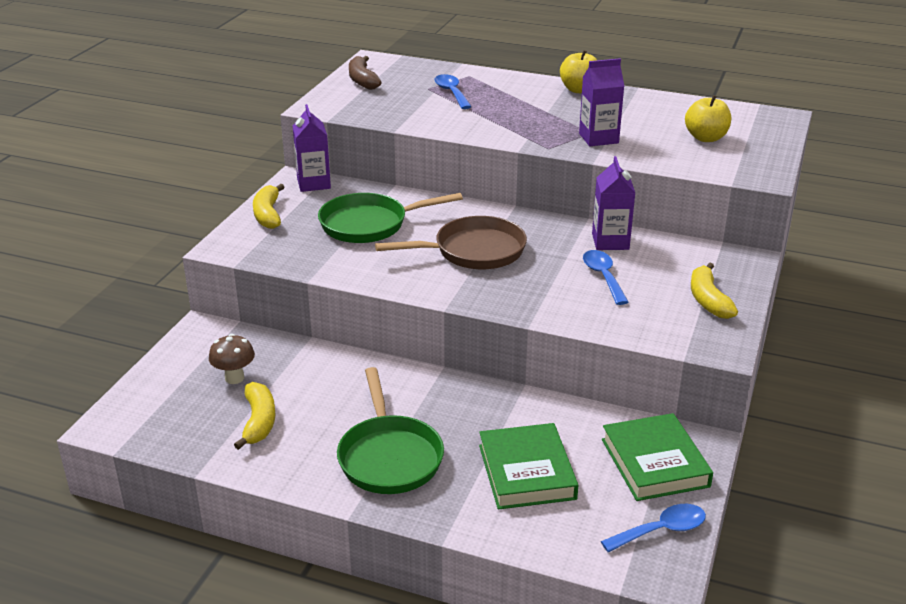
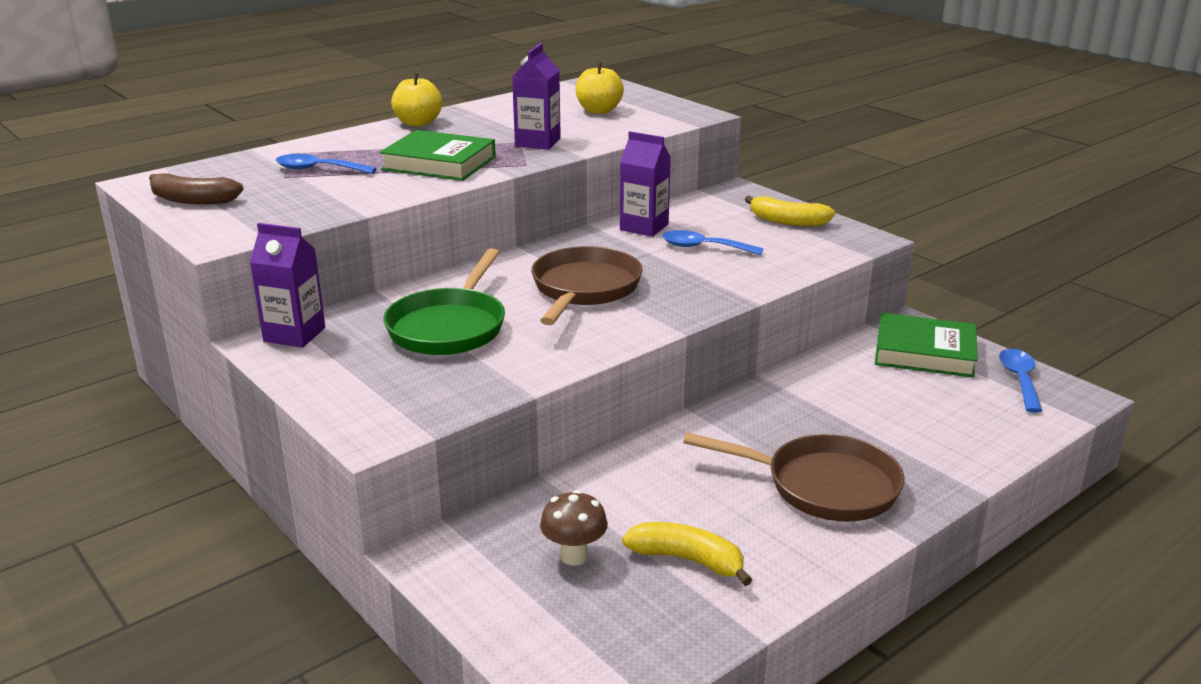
camera: 60 degrees left, 5 degrees down
(268, 214) = (330, 383): yellow banana -> none
(389, 457) = (823, 486): green pan -> brown pan
(526, 472) = (899, 416): green book -> green book (439, 163)

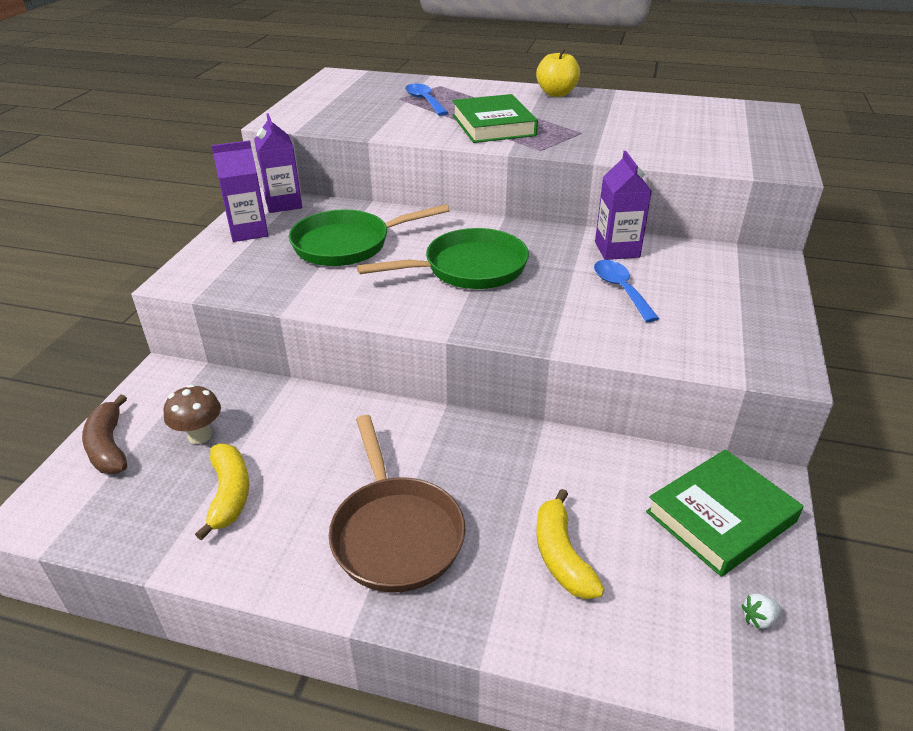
camera: 55 degrees right, 10 degrees up
(193, 200) = (329, 94): brown banana -> brown banana (109, 446)
(537, 142) = (591, 138): purple carton -> purple carton (248, 231)
(584, 289) = (469, 268): brown pan -> green pan
(599, 111) = (704, 133): yellow apple -> none
(787, 221) = (747, 311): yellow banana -> yellow banana (561, 555)
(924, 352) = (720, 516): green book -> green book turned 75 degrees clockwise
(1019, 379) = (758, 619): blue spoon -> white strawberry

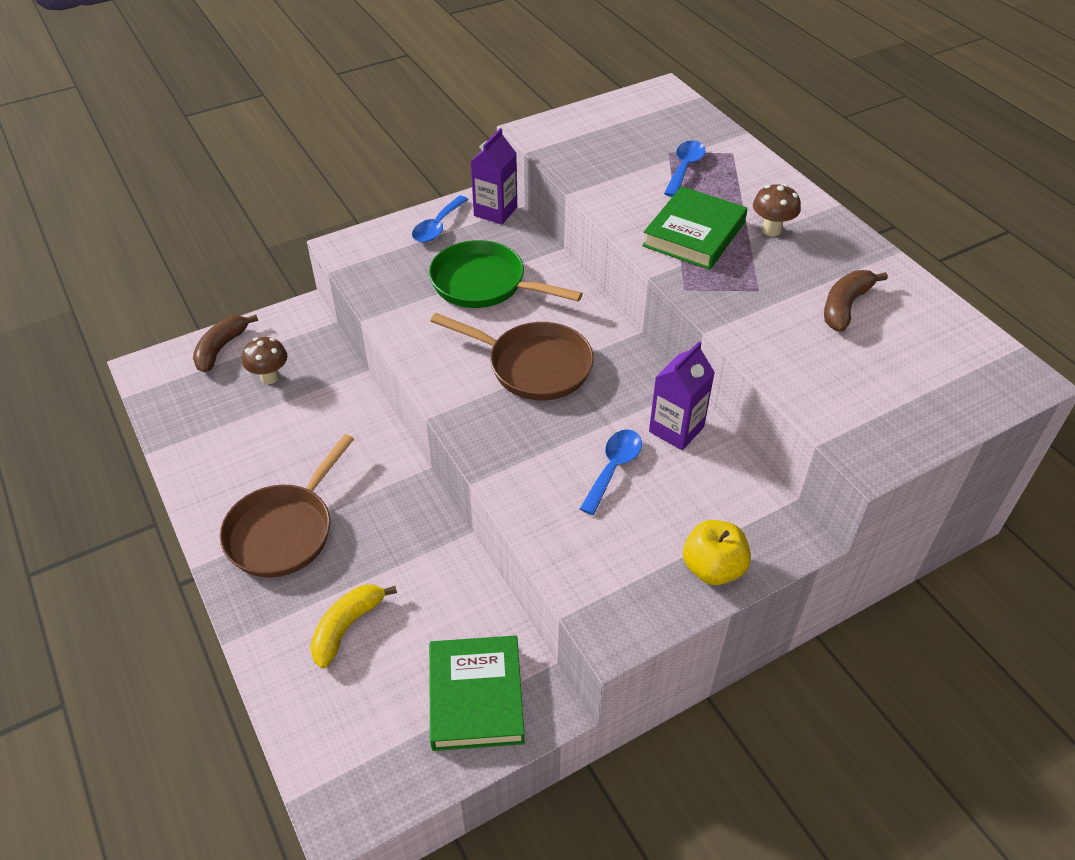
camera: 45 degrees right, 10 degrees up
(229, 494) = (238, 431): yellow banana -> none
(248, 231) = (437, 227): purple carton -> blue spoon
(469, 268) = (533, 366): green pan -> brown pan
(533, 106) = (771, 230): none -> brown mushroom
(556, 94) = (825, 224): yellow apple -> yellow apple (713, 568)
(639, 119) = (845, 306): none -> brown banana
(720, 516) = (476, 696): green book -> green book turned 75 degrees clockwise
(758, 619) = (393, 770): white strawberry -> none

